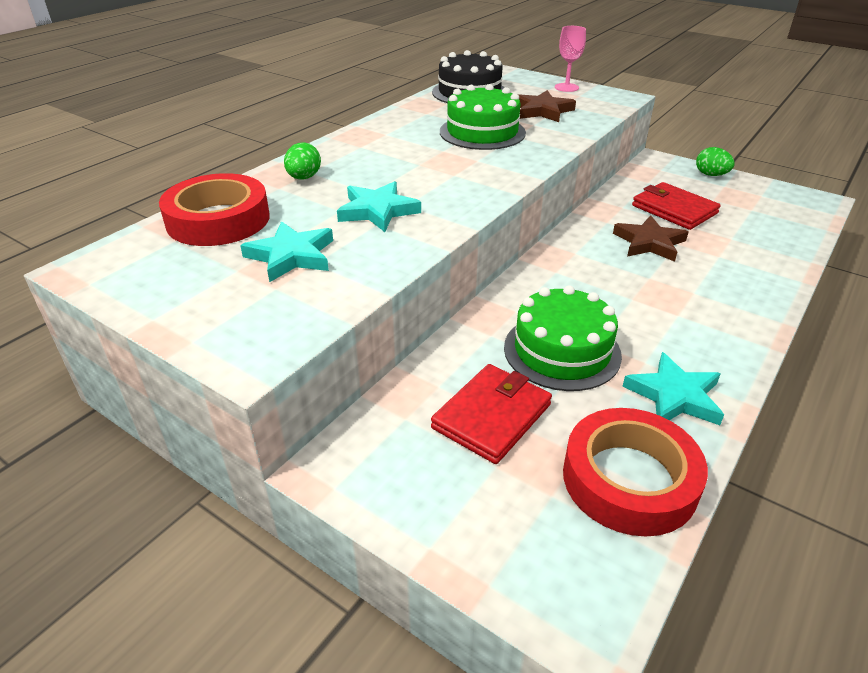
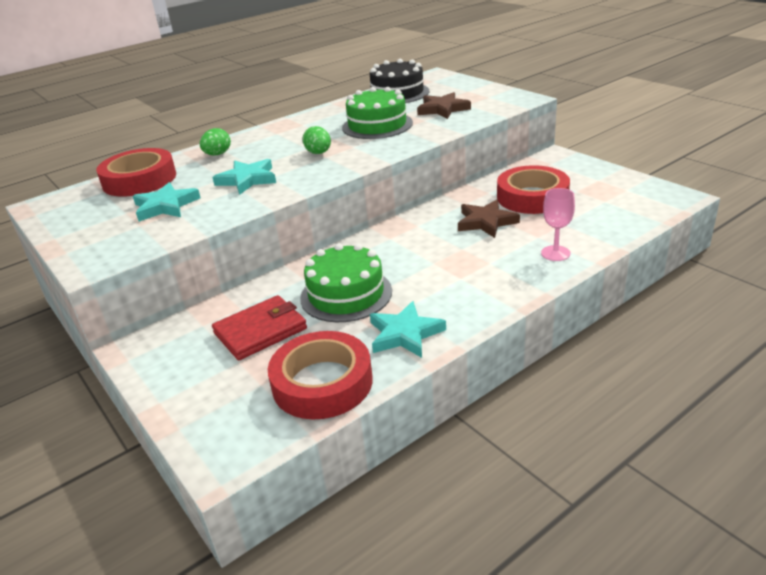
camera: 20 degrees right, 5 degrees down
(566, 87) = (483, 90): pink goblet -> pink goblet (555, 253)
(674, 209) = (532, 197): red wallet -> red tape
(711, 175) = (594, 170): green egg -> green egg (319, 153)

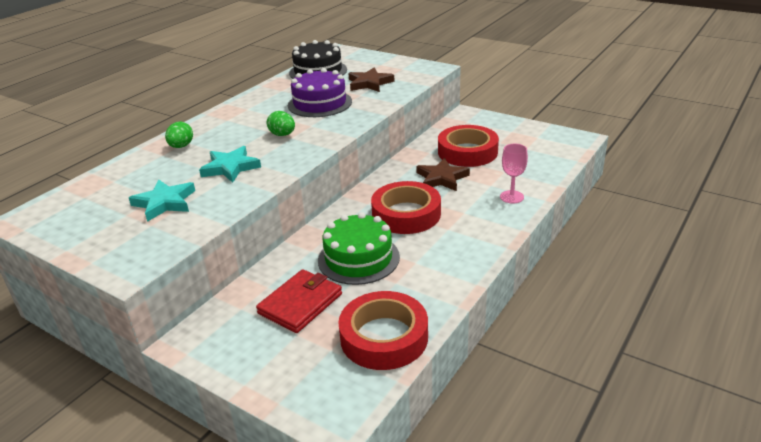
camera: 20 degrees left, 0 degrees up
(139, 180) = (116, 181): red tape -> red tape (406, 214)
(377, 125) = (320, 103): green cake -> purple cake
(405, 334) = (429, 283): turquoise star -> none

